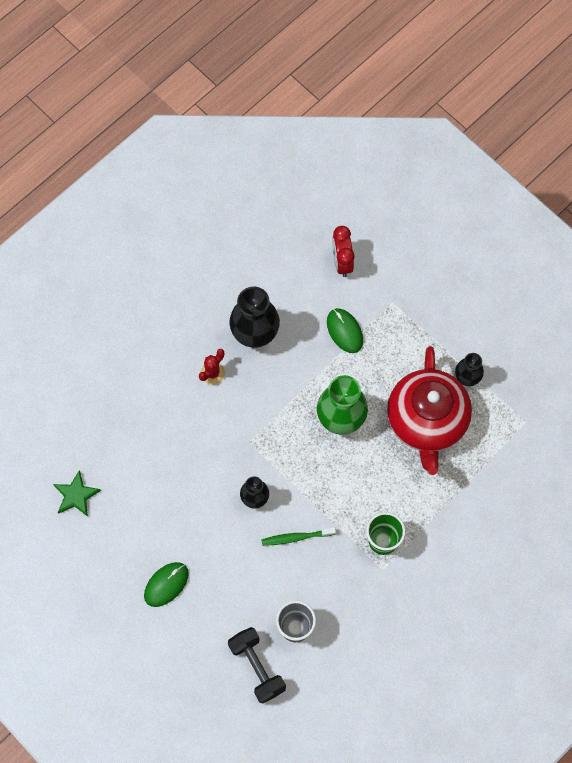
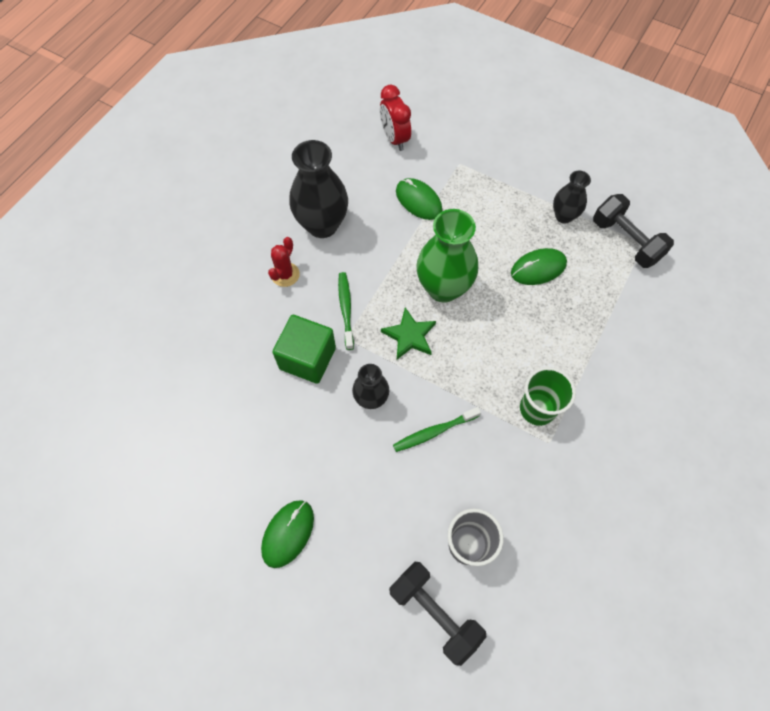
camera: 15 degrees left, 5 degrees down
(76, 495) = (149, 451): green star -> green star (409, 336)
(213, 452) = (307, 358): none -> green cube
(255, 417) = (346, 309): none -> green toothbrush
(426, 421) = (538, 268): red teapot -> green mouse
(511, 415) = (625, 241): none -> black dumbbell

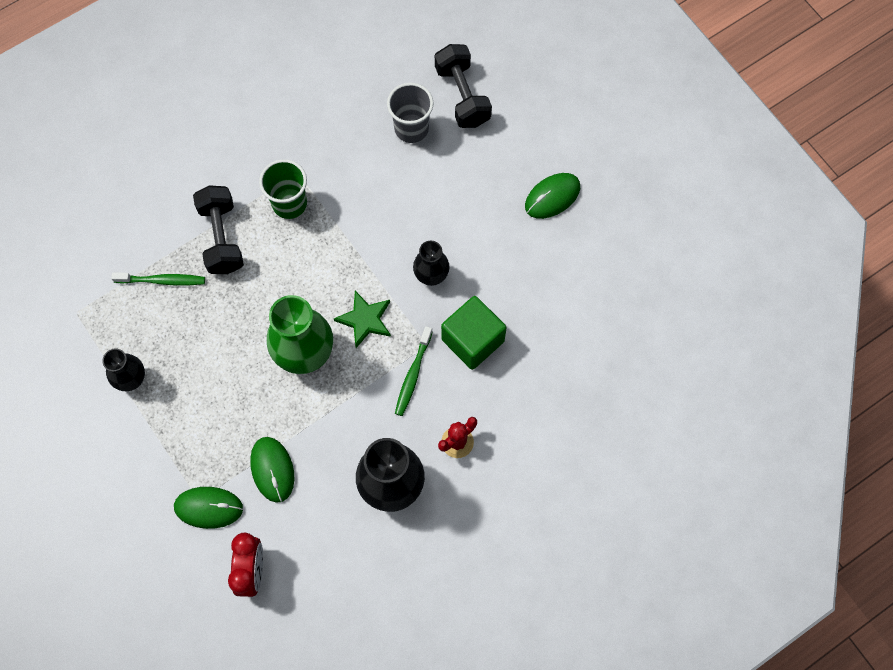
camera: 155 degrees left, 5 degrees up
(434, 432) = (390, 223): green toothbrush -> green toothbrush (162, 280)
(538, 268) = (198, 333): green mouse -> green mouse (208, 508)
(625, 241) = (91, 323): black dumbbell -> black dumbbell (222, 238)

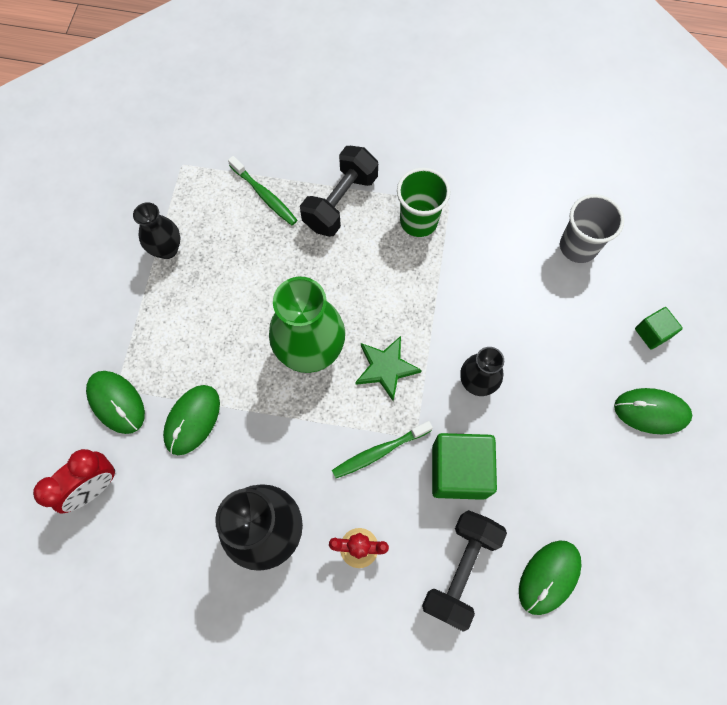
camera: 45 degrees right, 0 degrees up
(462, 96) = (649, 257): black dumbbell -> black dumbbell (460, 569)
(509, 145) = (652, 333): none -> green cube
(582, 351) = (549, 577): none -> green mouse

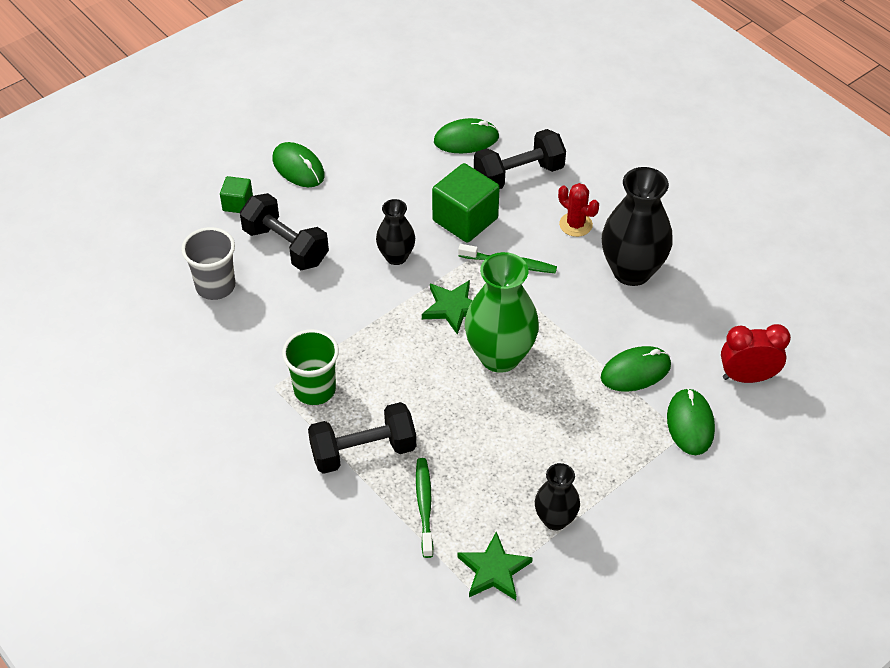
camera: 140 degrees left, 20 degrees down
(182, 187) = (494, 570): none -> green star
(570, 323) = (286, 246): none -> black dumbbell

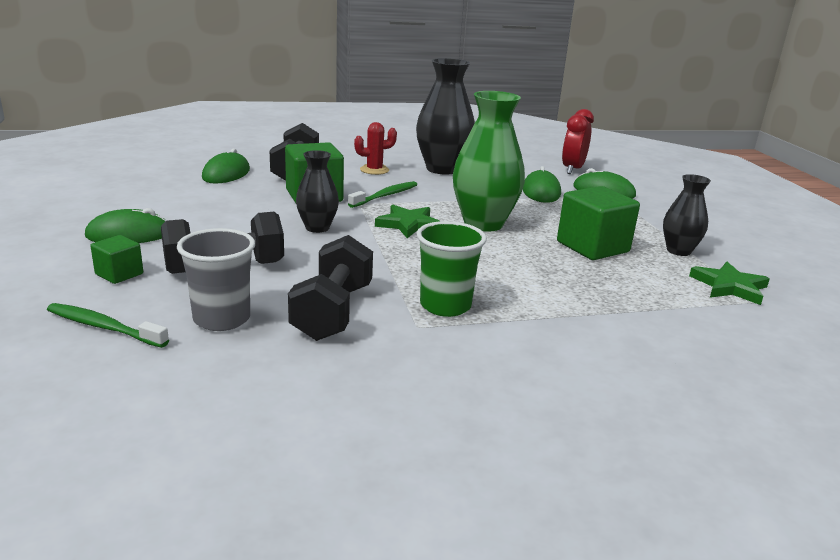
camera: 65 degrees left, 25 degrees down
(363, 451) = (551, 304): black dumbbell -> black dumbbell (333, 312)
(424, 506) = (639, 295): green toothbrush -> green toothbrush (104, 327)
(509, 451) = (592, 247): none -> green cube

